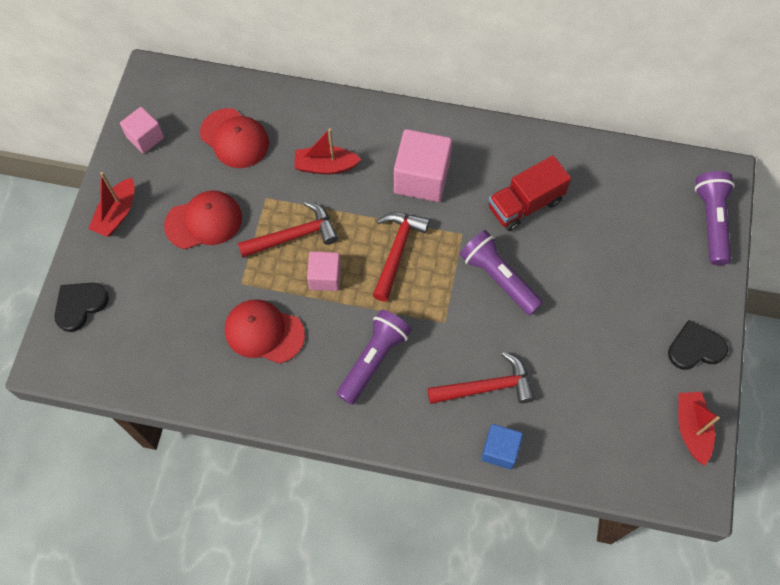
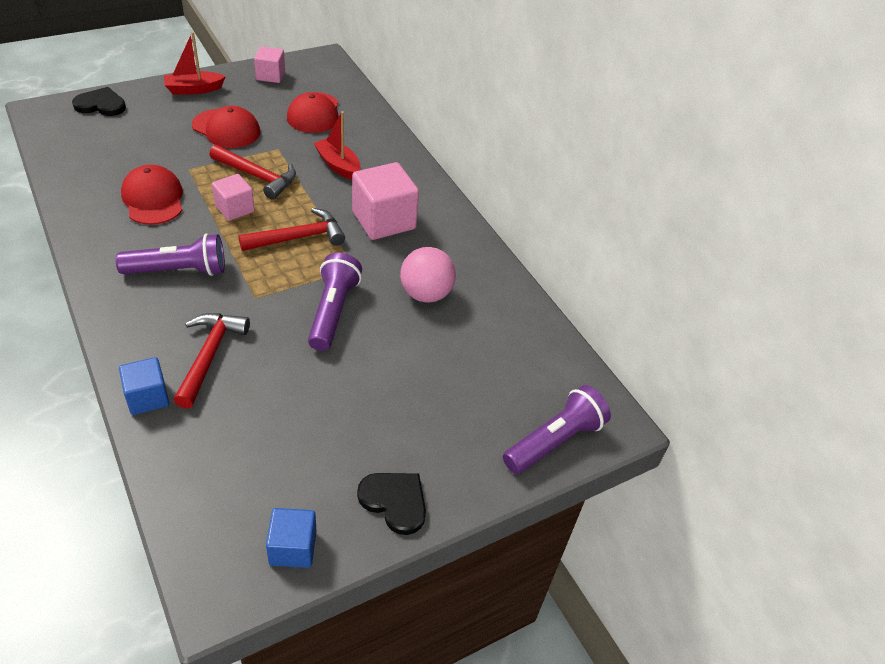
camera: 45 degrees right, 20 degrees down
(486, 387) = (209, 356): red hammer -> red hammer turned 120 degrees counterclockwise
(525, 204) = (426, 294): red truck -> pink ball
(691, 429) = (293, 548): red boat -> blue cube

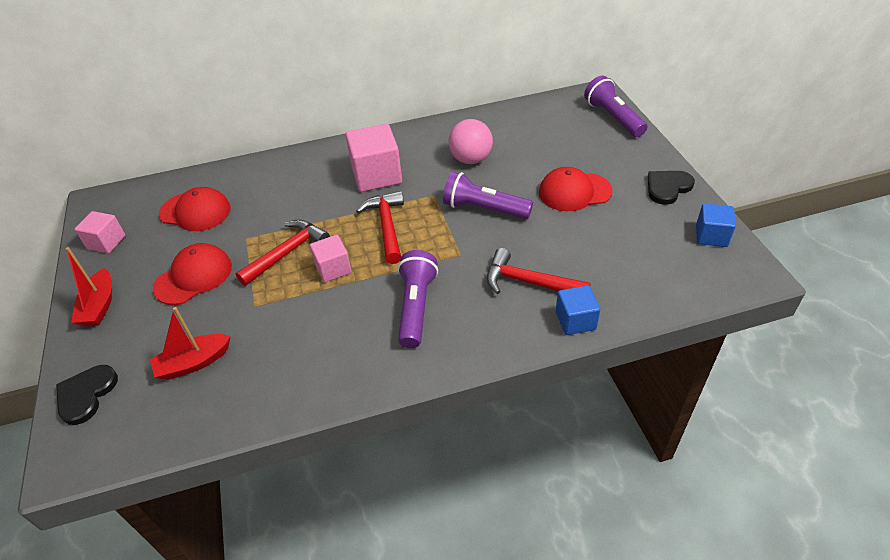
camera: 70 degrees left, 0 degrees up
(153, 199) = (298, 332): red cap -> red cap (574, 192)
(338, 165) = (289, 198): red boat -> red boat (194, 363)

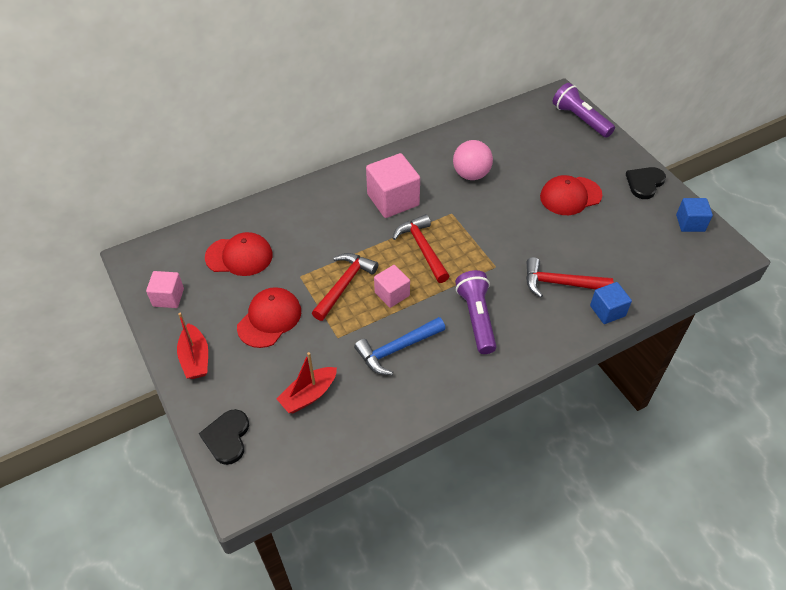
camera: 15 degrees left, 5 degrees up
(312, 327) = (397, 349): none -> blue hammer
(484, 209) = (500, 221): purple flashlight -> none

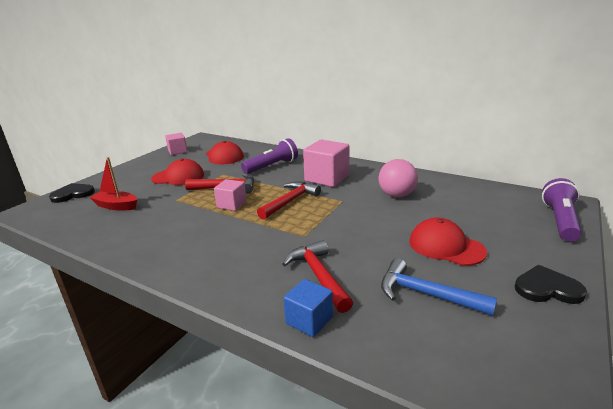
camera: 60 degrees right, 25 degrees down
(195, 358) = (134, 169): red boat -> none
(397, 349) = (176, 222): blue hammer -> blue hammer (426, 294)
(476, 318) = (234, 245): purple flashlight -> purple flashlight (272, 166)
(690, 223) = (544, 350): blue cube -> none

